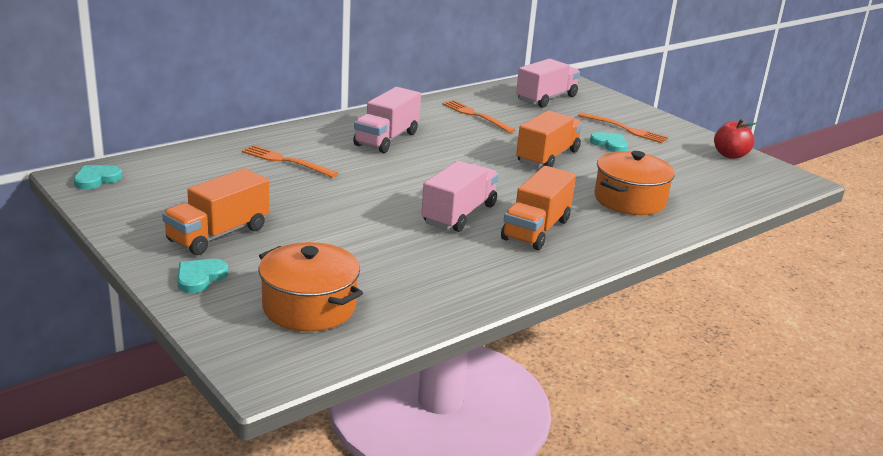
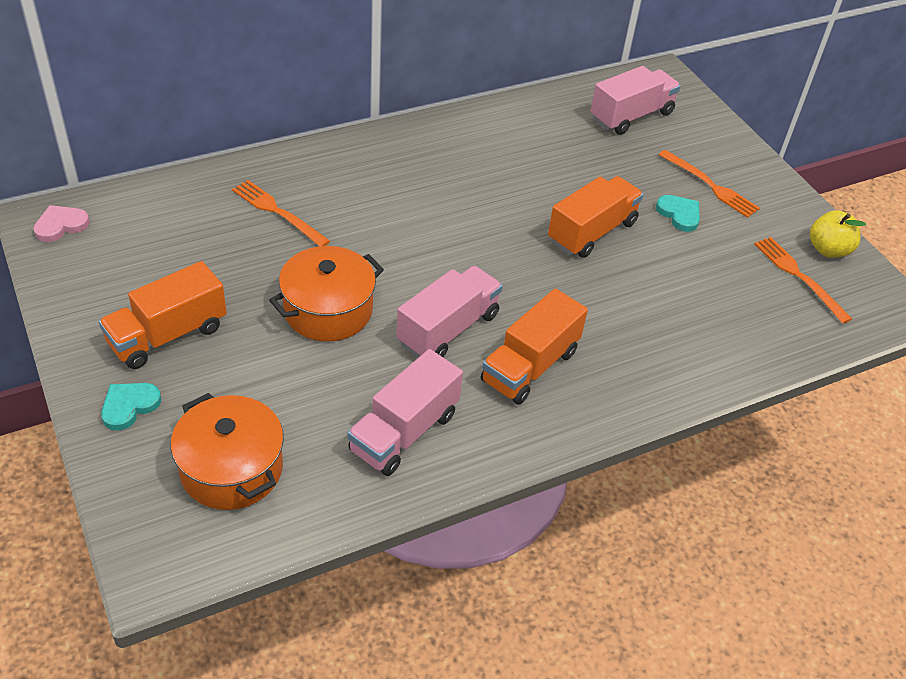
camera: 10 degrees right, 20 degrees up
(96, 179) = (61, 225): turquoise heart -> pink heart
(386, 139) = (407, 180): pink truck -> pink truck (404, 432)
(476, 116) = (530, 144): orange fork -> orange fork (799, 276)
(629, 200) = (664, 324): orange pot -> orange pot (328, 310)
(730, 155) = (828, 249): red apple -> yellow apple

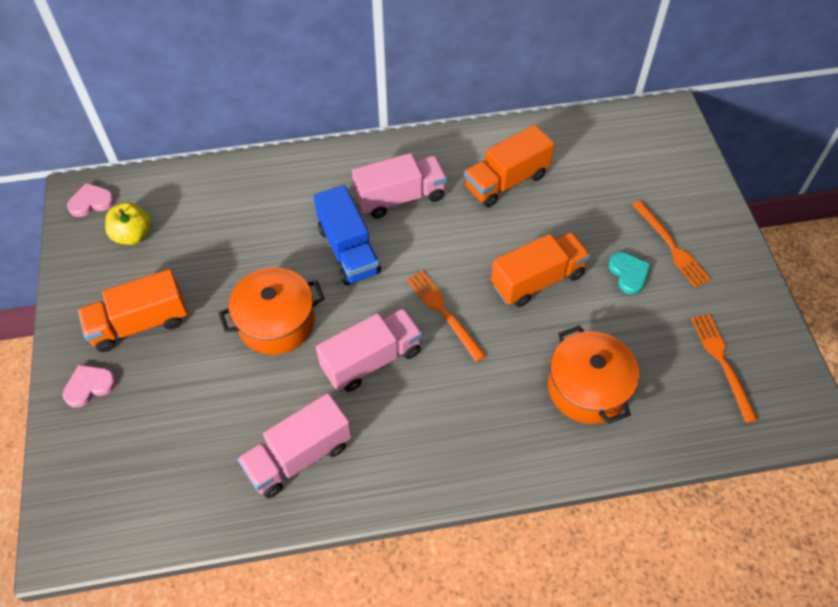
camera: 20 degrees right, 10 degrees up
(129, 406) = (89, 386): turquoise heart -> pink heart
(231, 469) = (148, 462): orange pot -> orange pot (587, 388)
(278, 212) = (267, 215): orange fork -> orange fork (444, 312)
(382, 232) = (348, 250): none -> blue truck
(530, 366) = (430, 412): orange truck -> orange truck (506, 181)
(631, 116) = (622, 157): pink truck -> pink truck (400, 197)
(828, 249) = (764, 337): yellow apple -> yellow apple (133, 235)

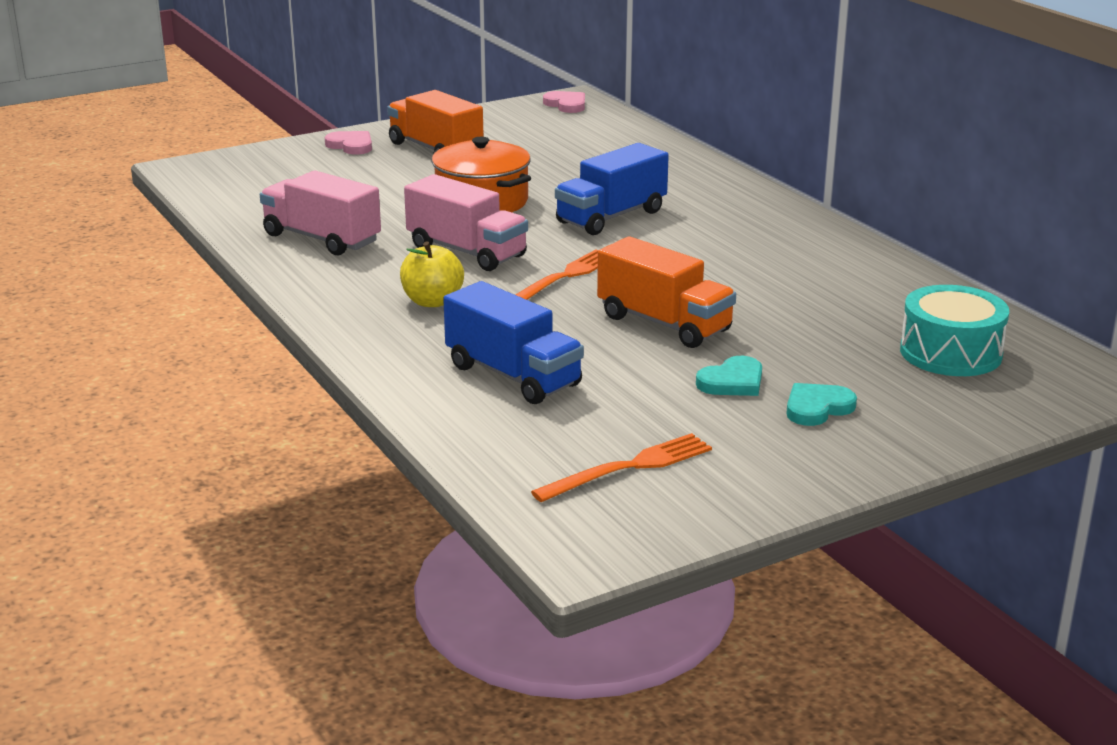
camera: 70 degrees right, 30 degrees down
(133, 235) = (540, 127): yellow apple -> yellow apple (432, 301)
(400, 197) = (719, 229): pink truck -> none
(506, 181) = (816, 283): orange truck -> none
(587, 388) = (513, 375): orange pot -> blue truck
(621, 160) = (950, 353): none -> turquoise drum
(671, 246) = (817, 408): orange fork -> turquoise heart

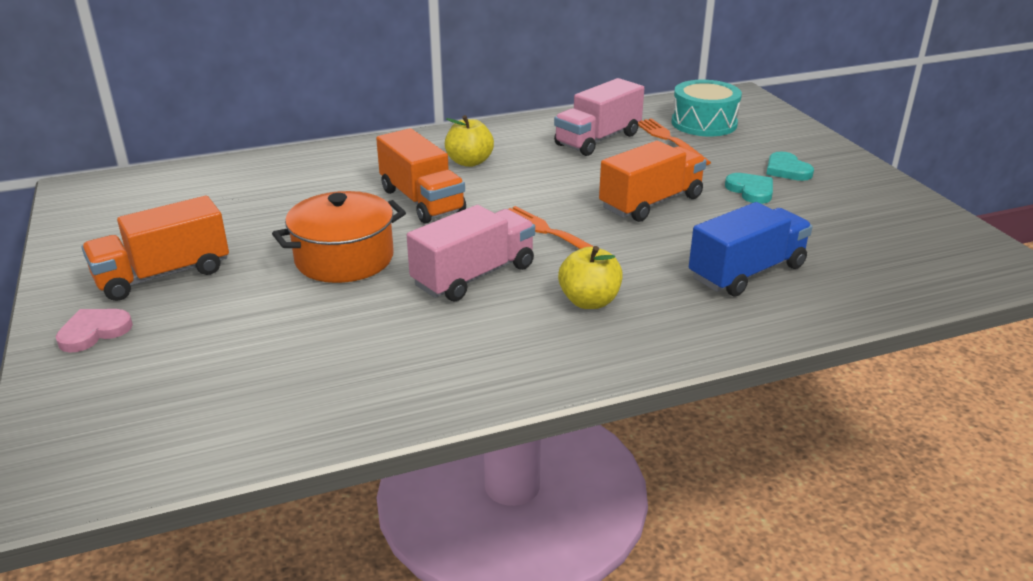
camera: 80 degrees left, 5 degrees up
(322, 239) = (398, 363): pink truck -> pink truck (598, 139)
(566, 105) = (95, 193): pink heart -> none
(611, 217) = (422, 201): blue truck -> orange truck
(629, 468) = (890, 240): orange fork -> orange fork (669, 140)
(719, 228) = (469, 162): none -> yellow apple

